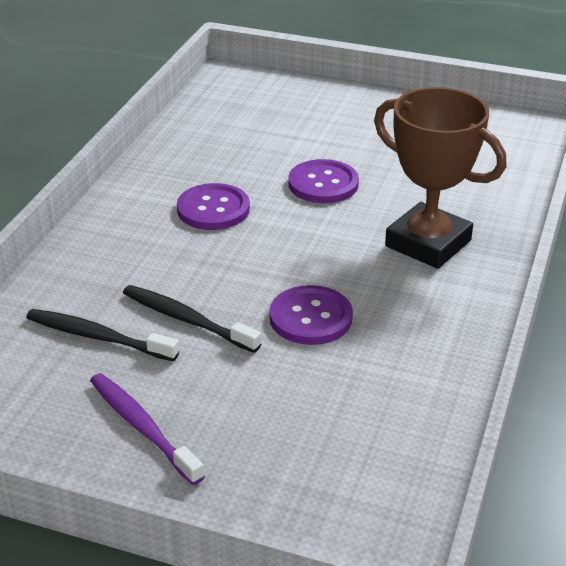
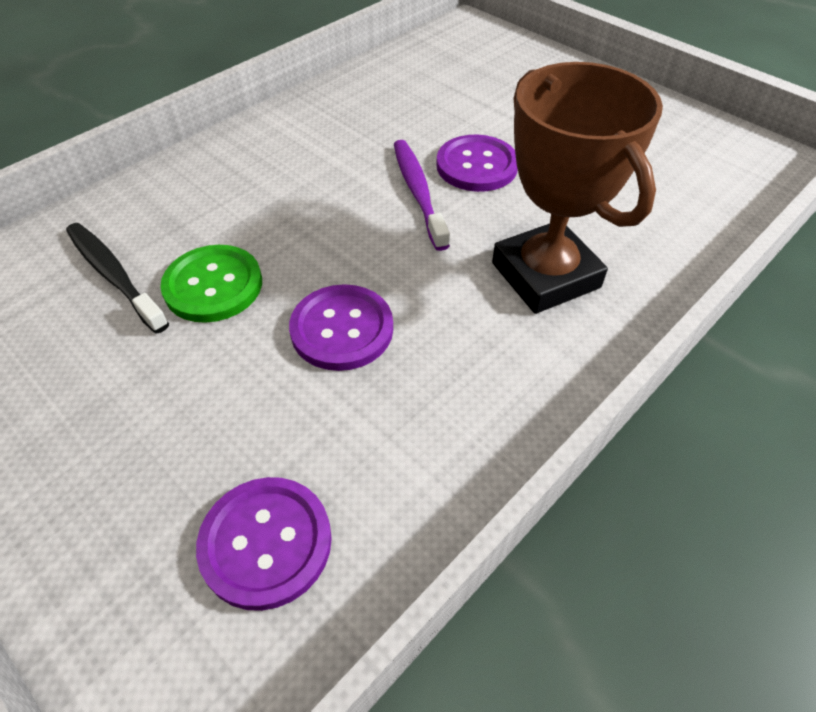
camera: 25 degrees right, 15 degrees up
(142, 427) = (58, 408): purple toothbrush -> purple toothbrush (418, 192)
(187, 320) = (213, 285): black toothbrush -> green button
(213, 209) = (342, 163): purple button -> purple button (266, 543)

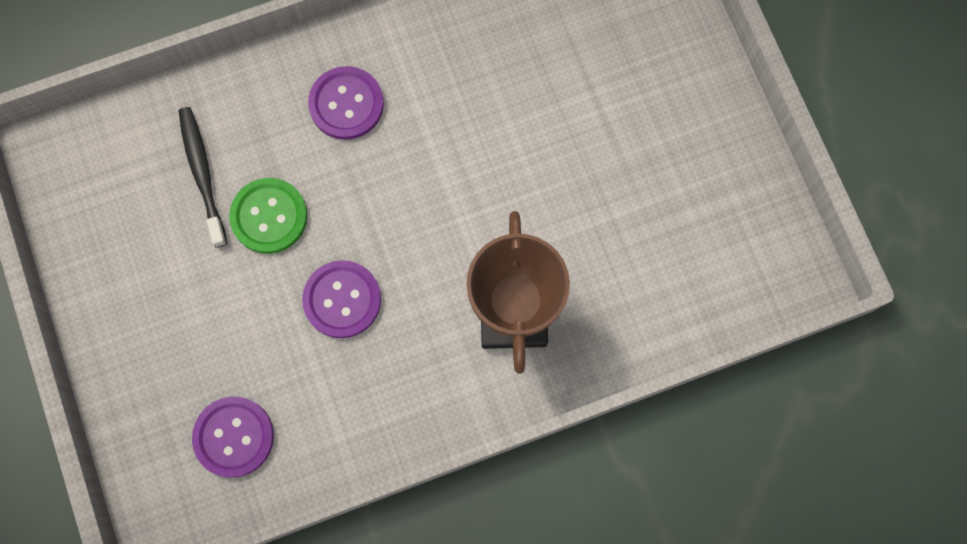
camera: 25 degrees right, 25 degrees up
(418, 192) = (466, 181): purple toothbrush -> none
(476, 166) = (532, 169): purple button -> purple button (346, 104)

